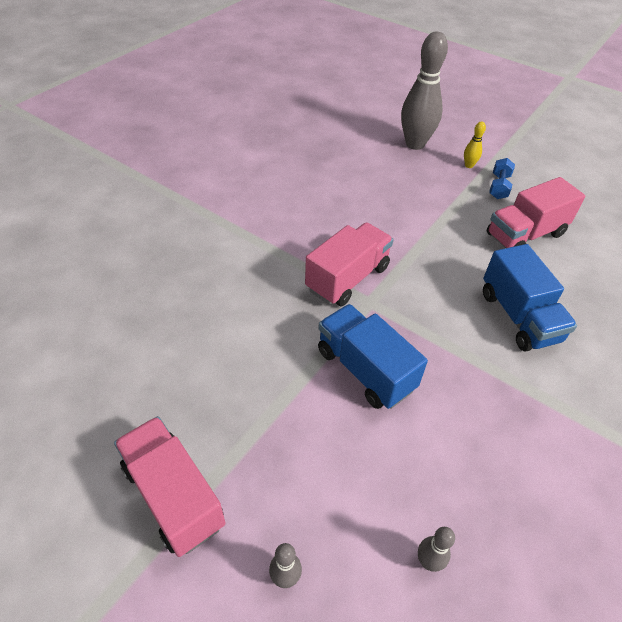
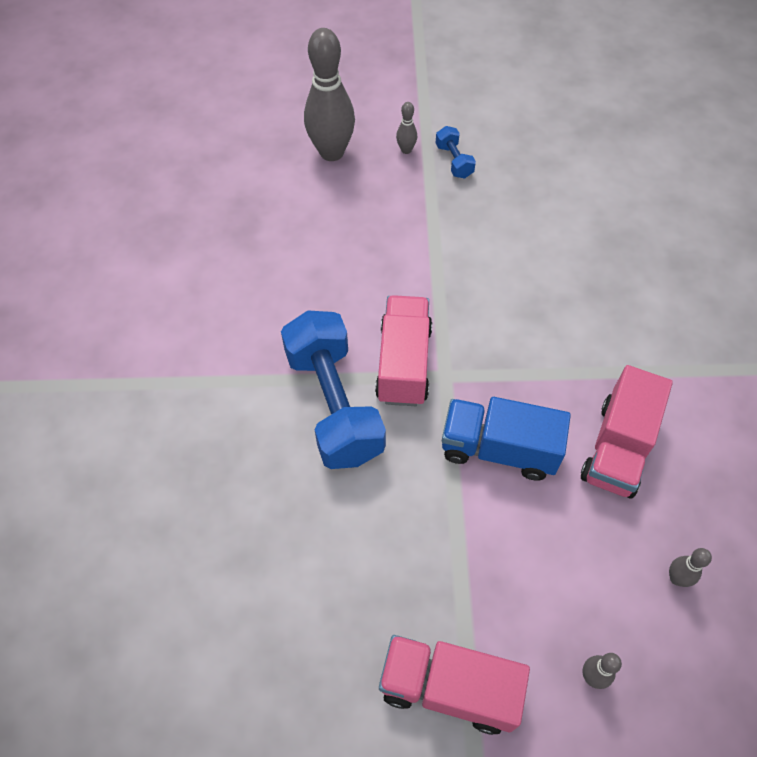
camera: 35 degrees left, 10 degrees up
(277, 274) = (334, 405): none -> blue dumbbell
(469, 165) = (406, 150): yellow bowling pin -> grey bowling pin
(519, 316) = (577, 303): blue truck -> none
(525, 234) = (518, 206): pink truck -> pink truck (617, 448)

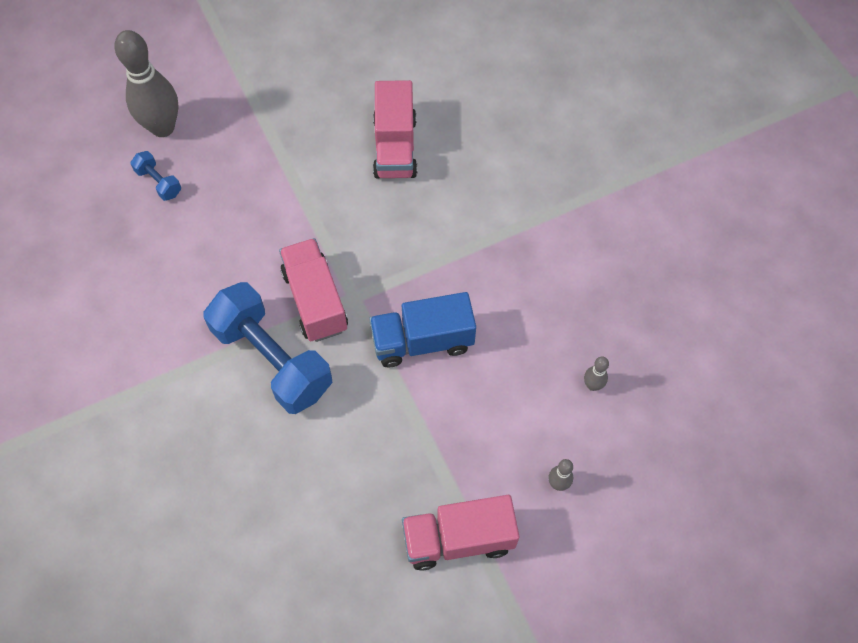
camera: 25 degrees left, 5 degrees up
(406, 150) = (231, 100): grey bowling pin -> none
(454, 161) = (279, 96): blue dumbbell -> blue dumbbell (159, 182)
(617, 448) = (514, 302): pink truck -> pink truck (395, 147)

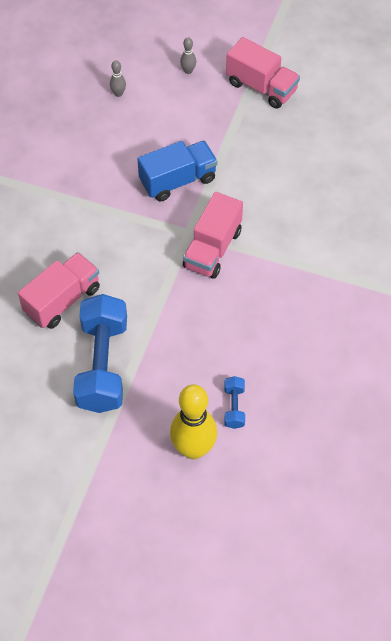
camera: 135 degrees left, 5 degrees down
(163, 127) = (193, 449): grey bowling pin -> yellow bowling pin
(272, 359) = (270, 237): blue dumbbell -> blue dumbbell (103, 365)
(422, 341) = (178, 180): blue truck -> blue truck turned 60 degrees counterclockwise

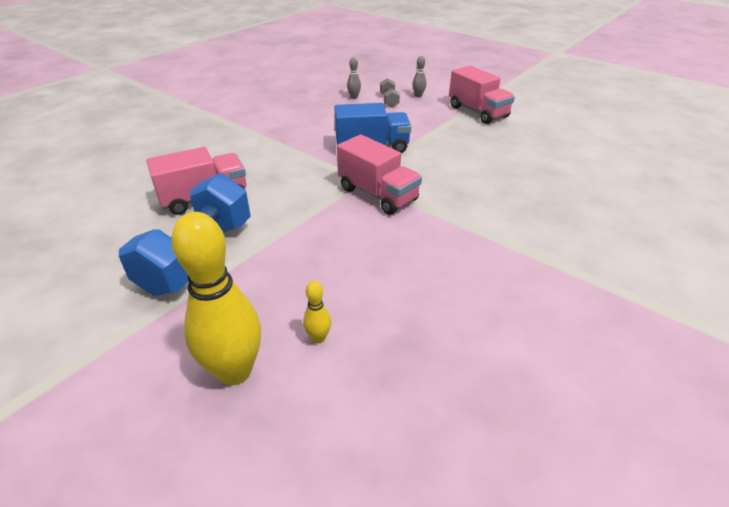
camera: 20 degrees right, 20 degrees down
(160, 90) = (389, 100): none -> grey dumbbell
(212, 249) = (377, 194): pink truck -> pink truck turned 90 degrees counterclockwise
(234, 407) = (318, 338): blue dumbbell -> yellow bowling pin

